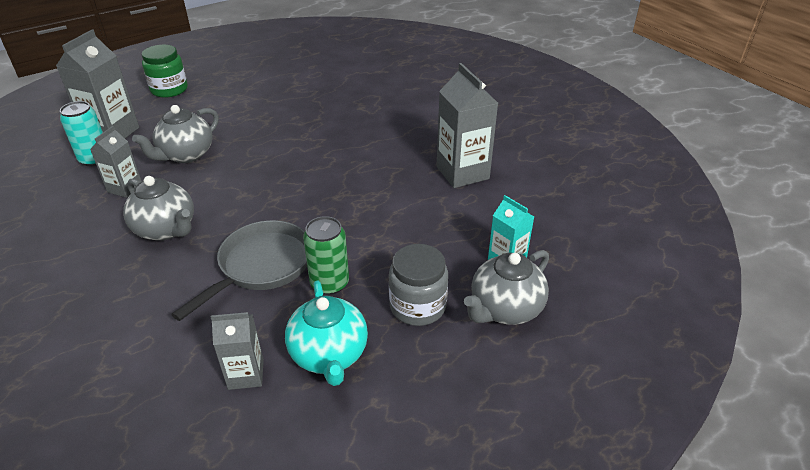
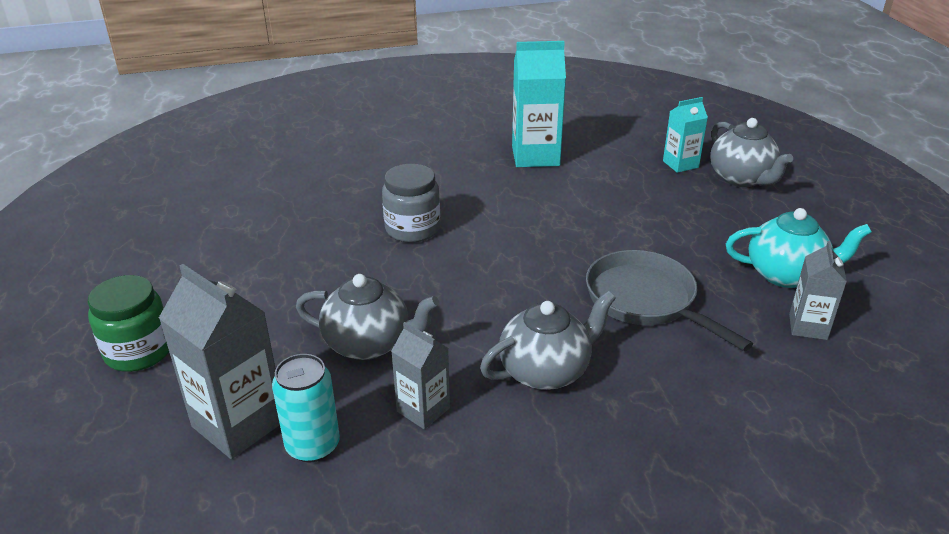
camera: 70 degrees left, 5 degrees down
(186, 155) = (369, 344): grey teapot -> grey teapot turned 45 degrees counterclockwise
(329, 283) = (686, 260): green can -> none
(417, 306) = (730, 218): grey jar -> grey jar (412, 229)
(462, 173) = (535, 156): grey carton -> turquoise carton

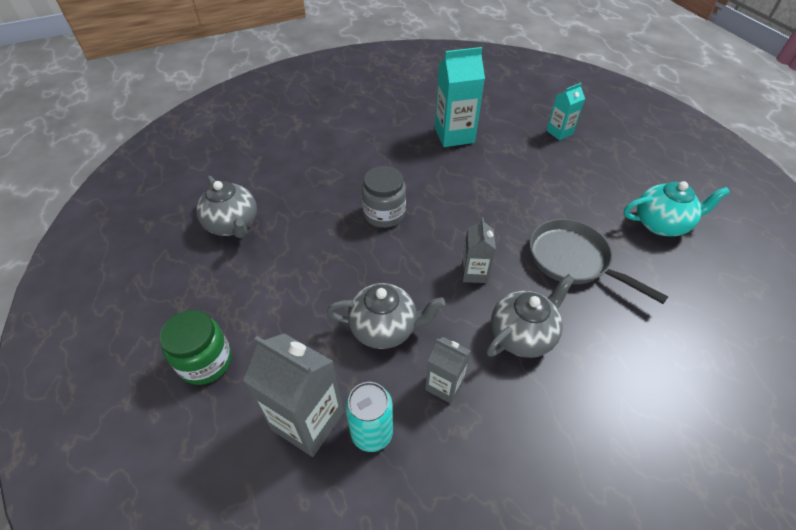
camera: 10 degrees left, 15 degrees up
(742, 179) = (605, 141): grey teapot -> grey teapot (233, 225)
(808, 327) = (689, 269): grey carton -> grey carton (474, 273)

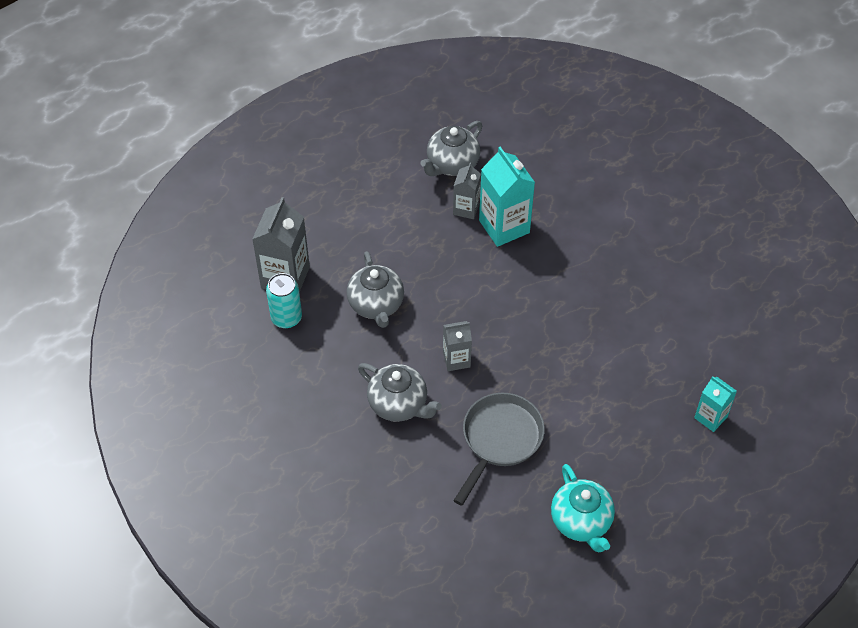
camera: 75 degrees right, 5 degrees up
(206, 361) = (314, 200): green jar -> none
(384, 214) = (507, 274): grey jar -> none
(444, 385) = (336, 356): grey carton -> grey carton (466, 209)
(454, 135) = (658, 310): turquoise carton -> turquoise carton (504, 226)

